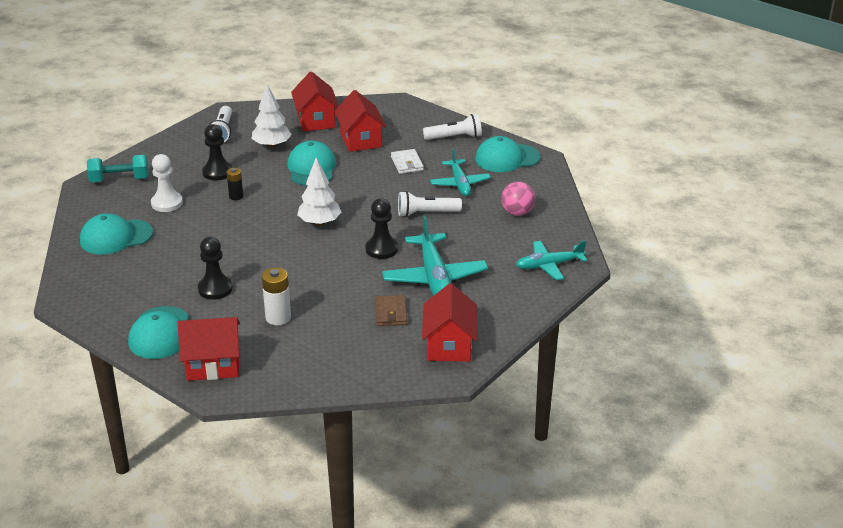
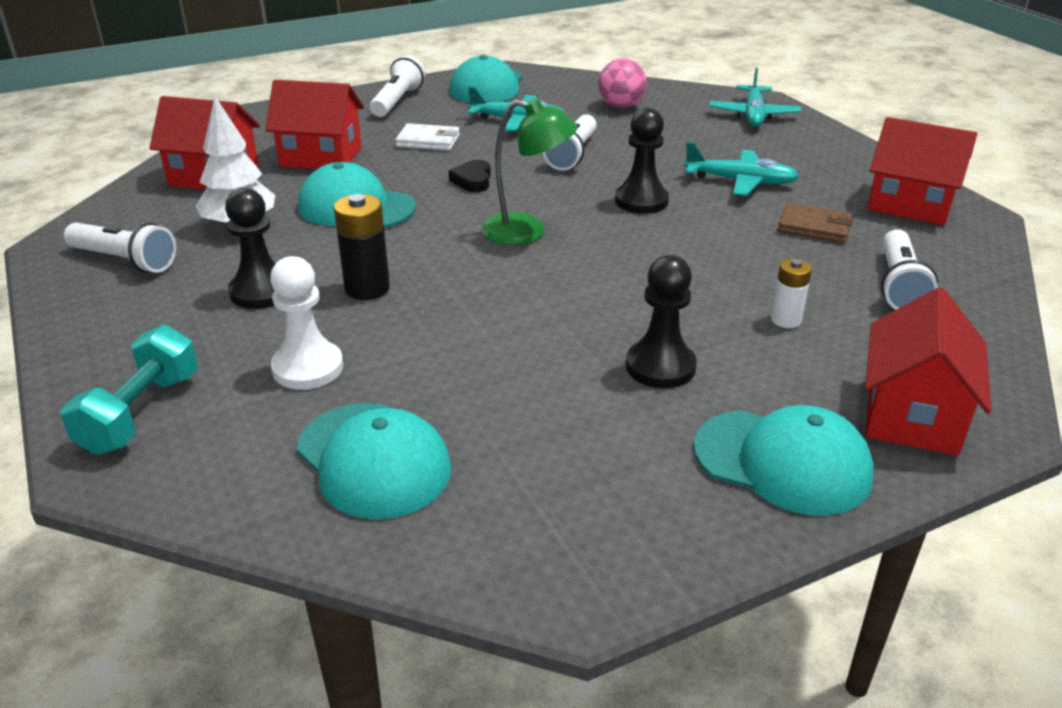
camera: 65 degrees left, 0 degrees up
(116, 237) = (373, 460): turquoise cap -> turquoise cap turned 45 degrees counterclockwise
(236, 196) = (367, 288): black battery -> black battery, size x1.56
(278, 317) = (785, 320): white battery -> white battery, size x0.64
(319, 223) = (527, 232): white tree -> green lamp
(338, 350) = (898, 285): none -> white flashlight
(367, 191) = (473, 181): none -> black heart
(434, 278) = (740, 181): turquoise plane -> turquoise plane, size x0.64

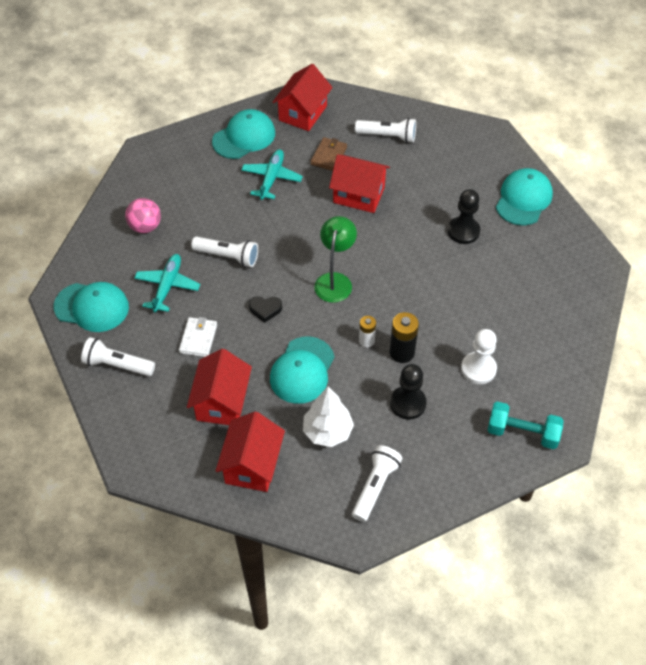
camera: 90 degrees left, 20 degrees up
(373, 460) = (542, 334): turquoise cap -> turquoise cap (244, 137)
(641, 201) = (296, 226): black pawn -> none
(753, 115) = (169, 158): turquoise plane -> none
(785, 320) = (421, 182): white battery -> white battery (366, 341)
(912, 415) = (488, 155): red house -> red house (359, 195)

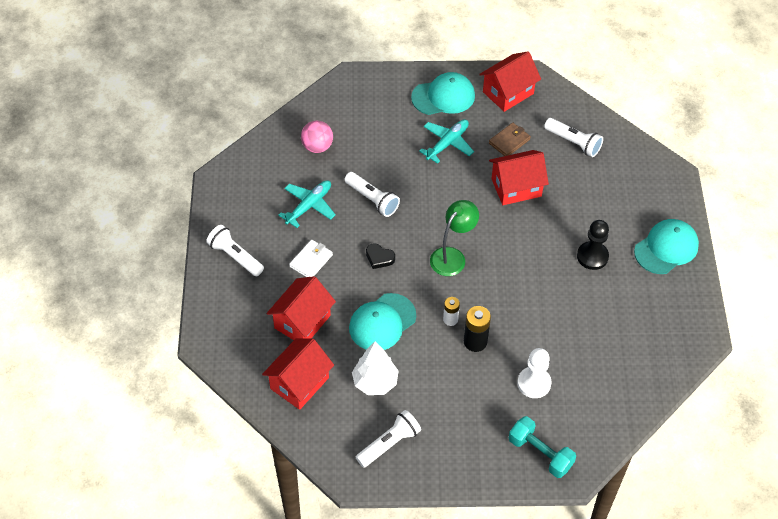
camera: 25 degrees right, 0 degrees up
(92, 307) = (239, 200): turquoise cap -> none
(359, 195) = (516, 187): red house -> red house turned 60 degrees counterclockwise
(408, 403) = (455, 387): black pawn -> none

